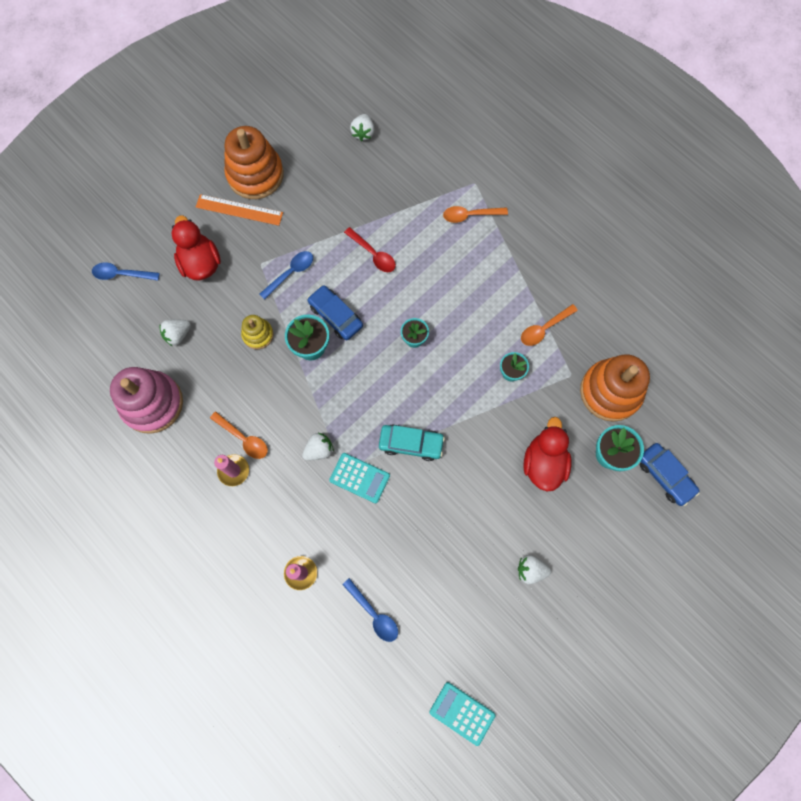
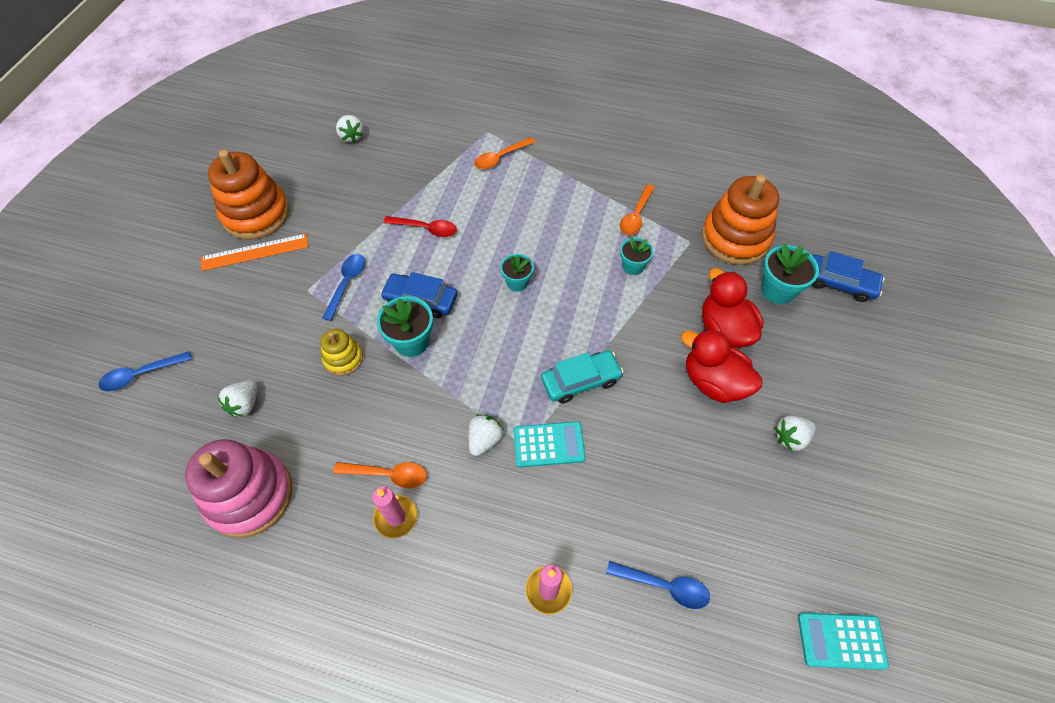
camera: 30 degrees left, 15 degrees down
(201, 263) = (236, 320): red duck -> red duck (713, 382)

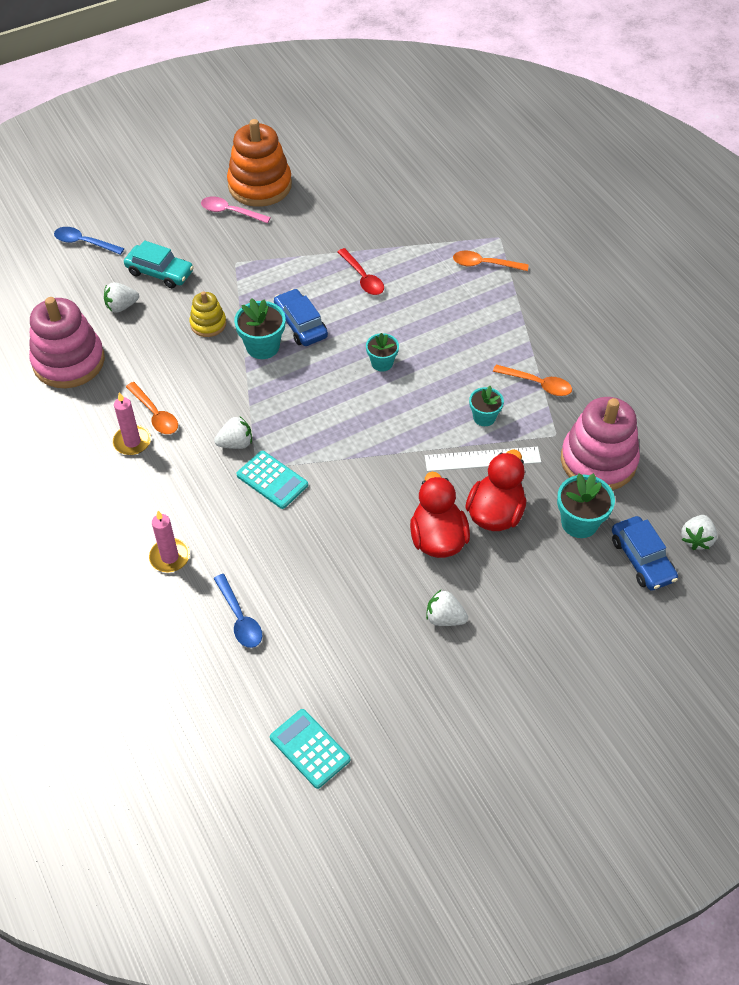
camera: 45 degrees right, 5 degrees down
(255, 252) = (231, 212): orange ruler -> pink spoon
(347, 284) = (265, 277): blue spoon -> none
(352, 136) = (390, 172): white strawberry -> white strawberry (696, 539)
(581, 381) = (343, 460): turquoise car -> turquoise car (160, 272)
(636, 215) = (537, 384): orange spoon -> orange spoon turned 135 degrees counterclockwise
(669, 297) = (482, 459): none -> white ruler
(735, 238) = (598, 461): orange stacking toy -> pink stacking toy

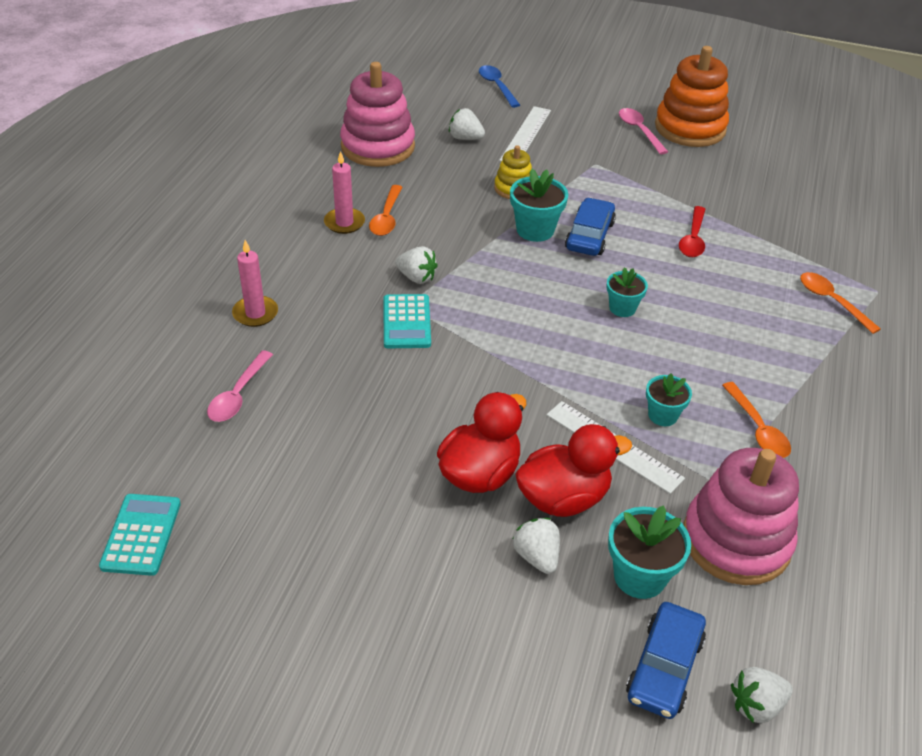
camera: 45 degrees right, 10 degrees down
(160, 272) = (525, 135): turquoise car -> white ruler
(239, 618) = (238, 394): blue spoon -> pink spoon
(444, 618) = (394, 540): white strawberry -> white strawberry (536, 556)

